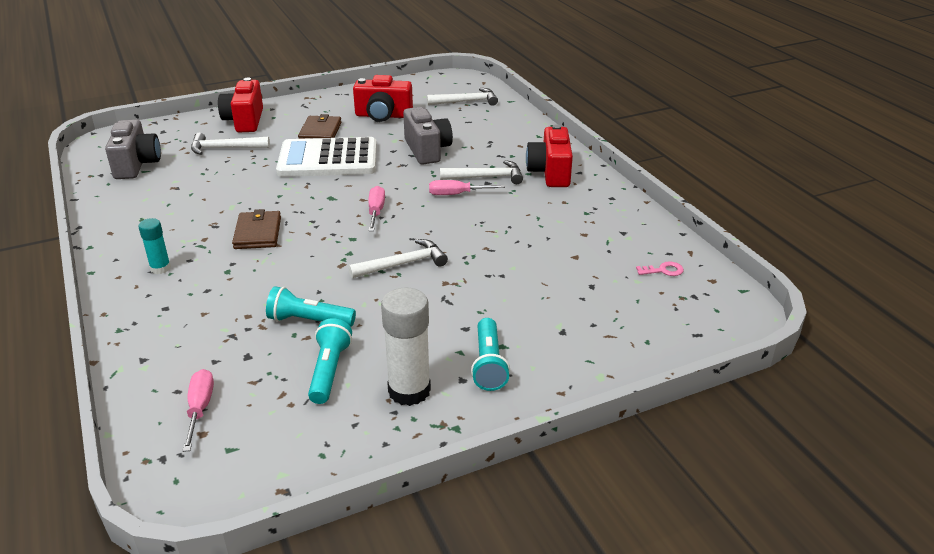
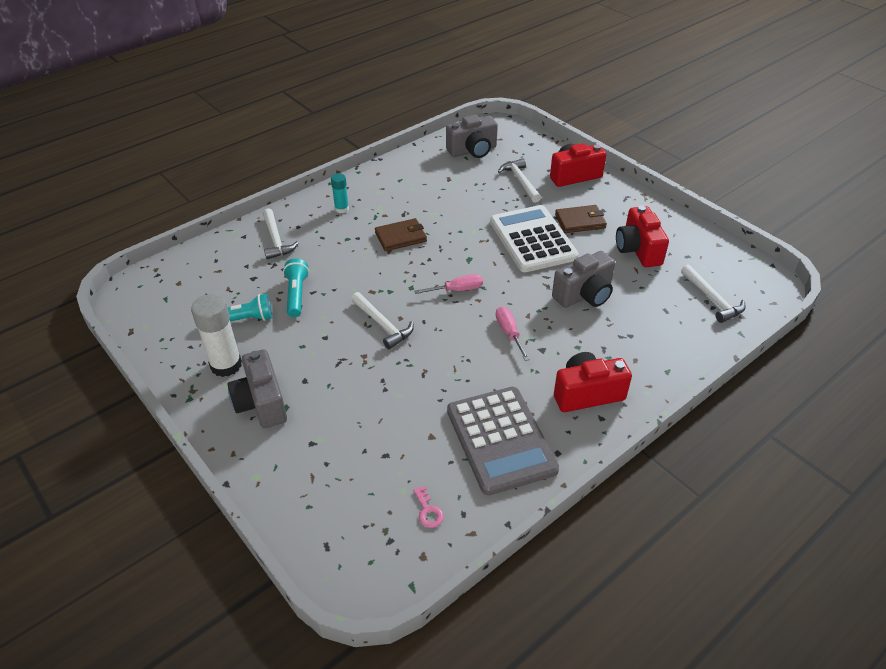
camera: 75 degrees right, 10 degrees up
(200, 409) = (199, 275): pink screwdriver -> none
(486, 177) = (552, 347): white hammer -> white hammer (276, 240)
(488, 364) = (261, 403): turquoise flashlight -> grey camera
(590, 221) = (501, 440): none -> grey calculator

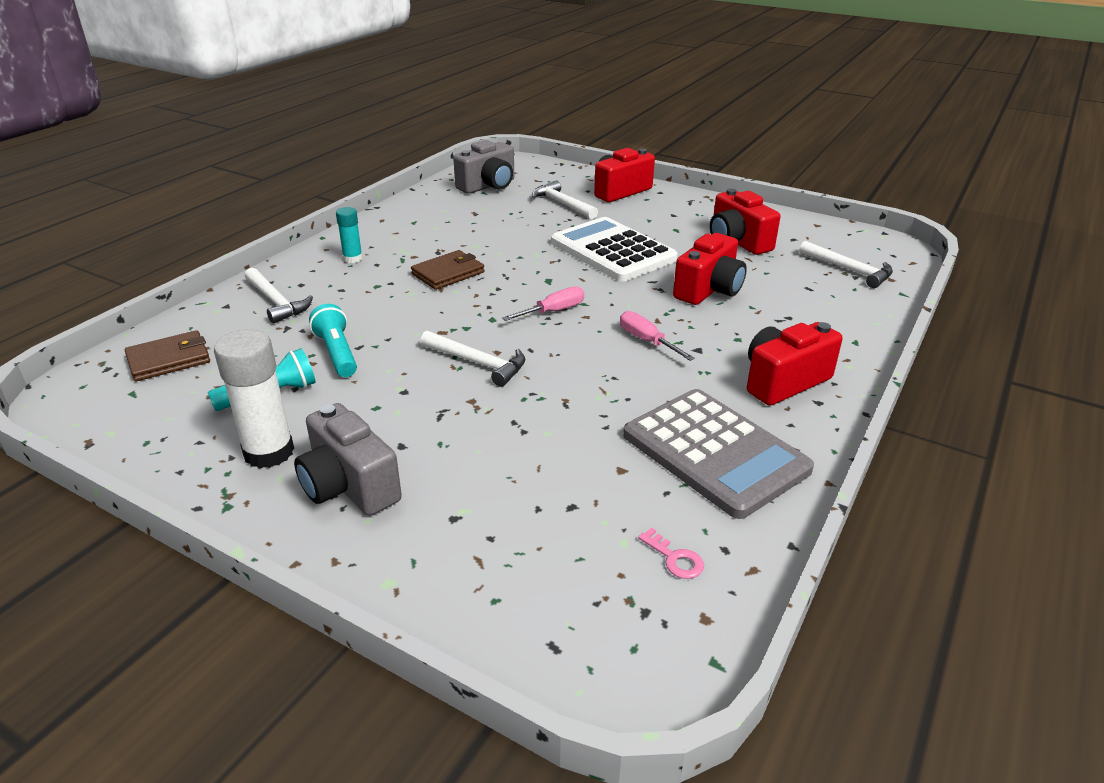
camera: 20 degrees left, 10 degrees down
(580, 221) = (655, 227): brown wallet -> brown wallet (169, 359)
(584, 295) = (709, 290): grey camera -> red camera

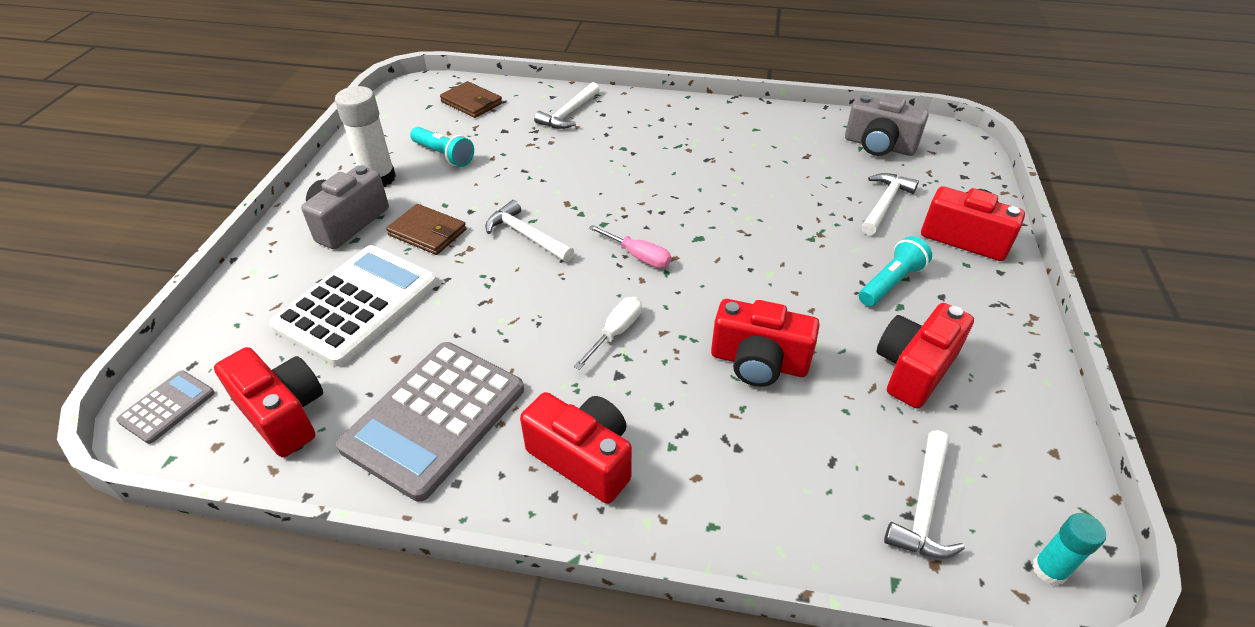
camera: 70 degrees right, 10 degrees up
(337, 353) = (509, 164): turquoise flashlight -> turquoise flashlight (890, 283)
(353, 258) = (661, 122): turquoise glue stick -> turquoise glue stick (1049, 570)
(448, 273) = (670, 176): brown wallet -> brown wallet (428, 232)
(478, 363) = (526, 236): white hammer -> white hammer turned 120 degrees clockwise
(612, 251) = (797, 266): white calculator -> white calculator (357, 304)
(624, 669) = (167, 407): none -> grey calculator
(647, 341) = (615, 333): pink screwdriver -> white screwdriver
(675, 558) = (284, 414): pink key -> red camera

